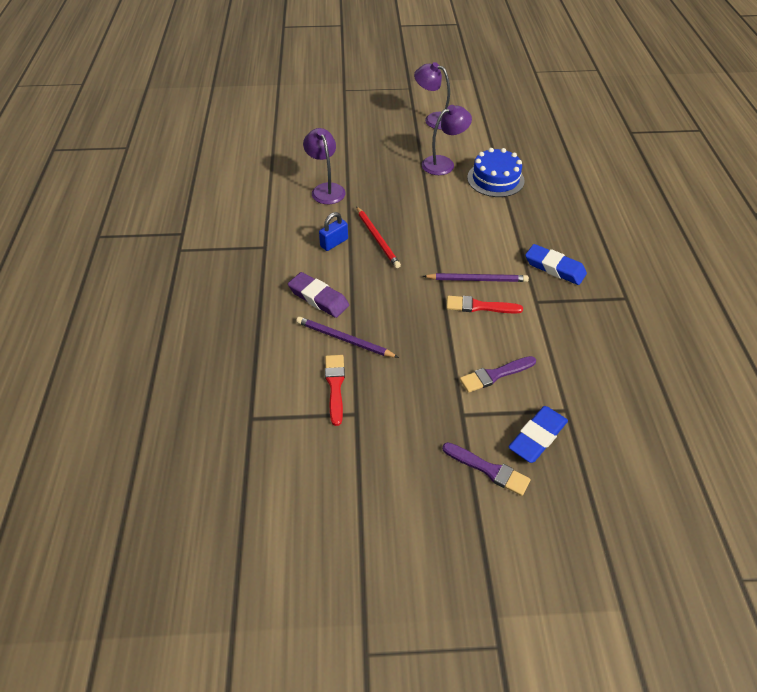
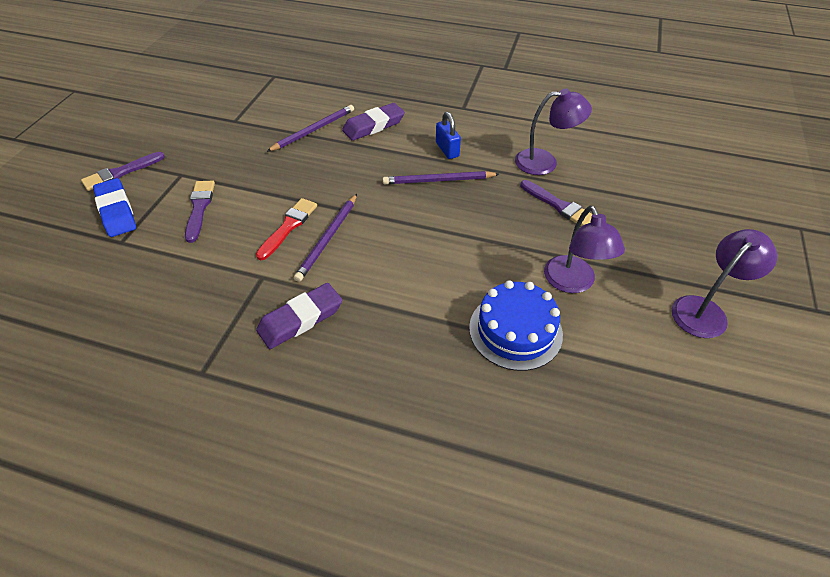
camera: 110 degrees right, 0 degrees up
(335, 386) = (269, 116): red brush -> none
(374, 177) = (558, 205): none -> purple brush
(377, 239) = (438, 180): red pencil -> purple pencil
(554, 268) = (300, 319): blue eraser -> purple eraser

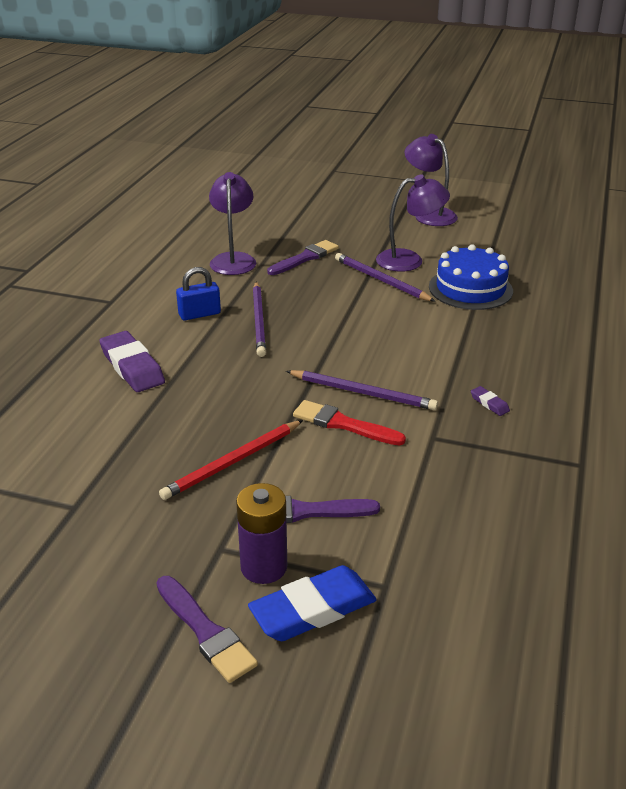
camera: 90 degrees left, 15 degrees down
(158, 191) = (264, 567): none -> purple battery
(258, 175) = (232, 462): none -> red pencil
(300, 319) = (489, 403): purple eraser -> purple eraser, size x0.45
(313, 130) = (128, 418): purple pencil -> purple pencil (381, 280)

